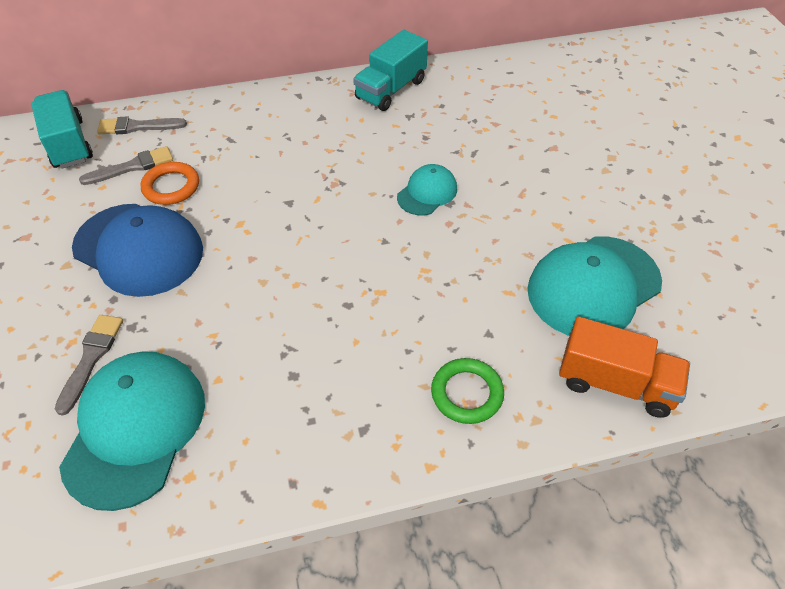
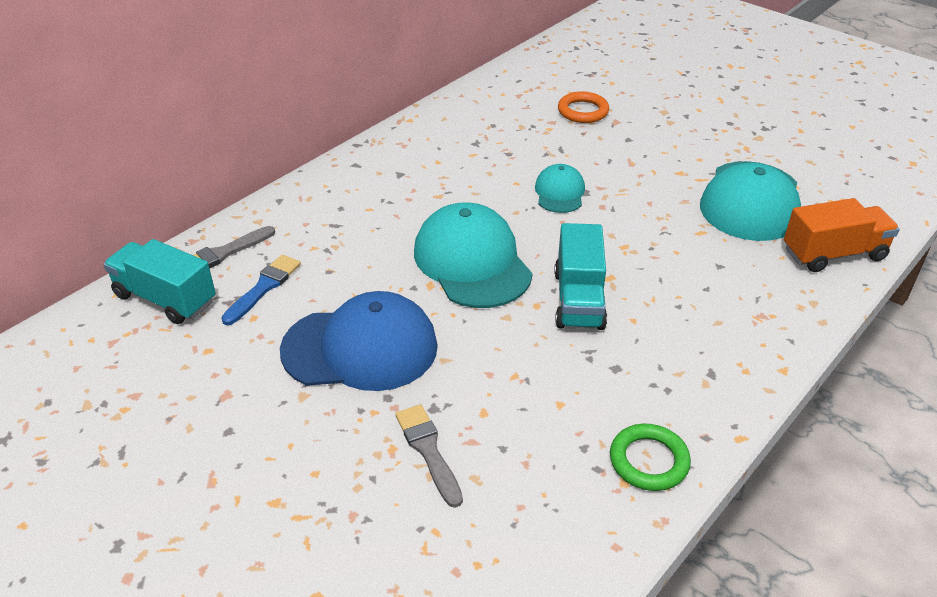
camera: 35 degrees left, 10 degrees down
(132, 167) = (264, 287): grey brush -> blue brush
(135, 429) = (537, 476): turquoise cap -> turquoise cap (472, 262)
(171, 187) = (326, 286): orange ring -> orange ring (583, 111)
(391, 89) = (435, 129): turquoise truck -> turquoise truck (578, 299)
(467, 393) = (751, 311): green ring -> green ring (649, 461)

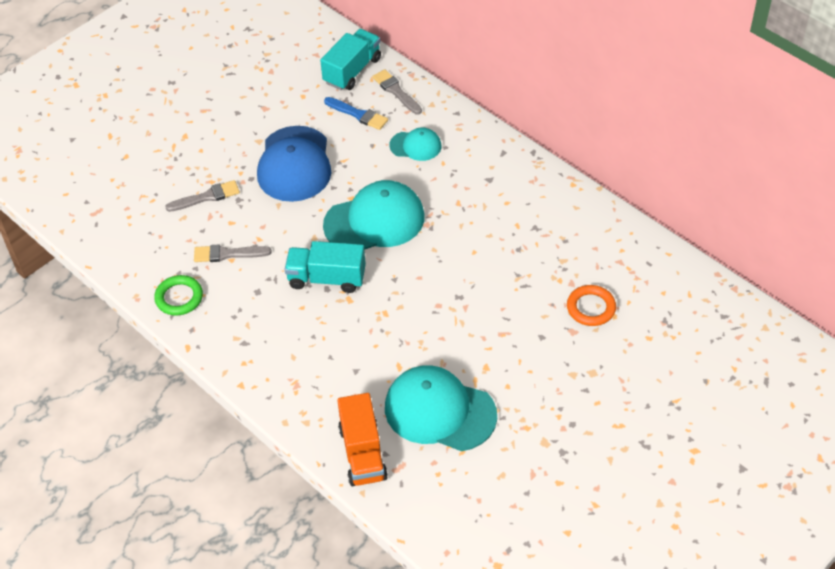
camera: 95 degrees right, 10 degrees up
(549, 409) = (227, 254): none -> grey brush
(559, 192) = (459, 279): turquoise cap -> turquoise cap (415, 146)

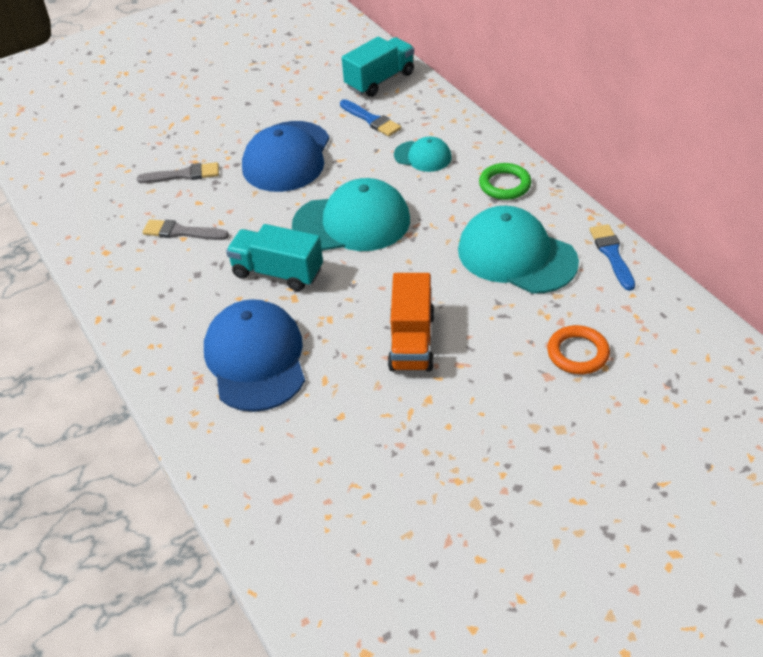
camera: 15 degrees right, 5 degrees down
(179, 298) = (112, 267): green ring -> green ring (504, 185)
(336, 358) = (256, 359): none -> blue cap
(362, 453) = (245, 472): orange truck -> orange truck (411, 341)
(396, 91) = (419, 104): grey brush -> none
(439, 411) = (355, 440): turquoise cap -> turquoise cap (516, 255)
(597, 216) = (612, 254): none -> blue brush

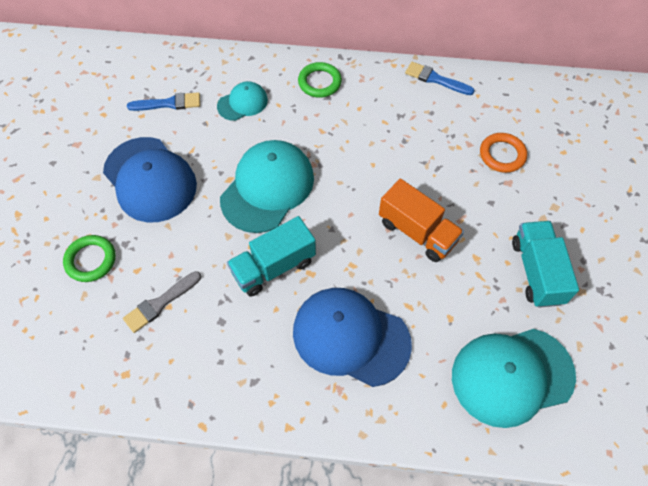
camera: 55 degrees left, 15 degrees up
(183, 175) = (91, 260): grey brush -> green ring
(379, 80) = (129, 69): turquoise truck -> turquoise truck (536, 272)
(516, 255) = (391, 123): turquoise cap -> turquoise cap (512, 376)

